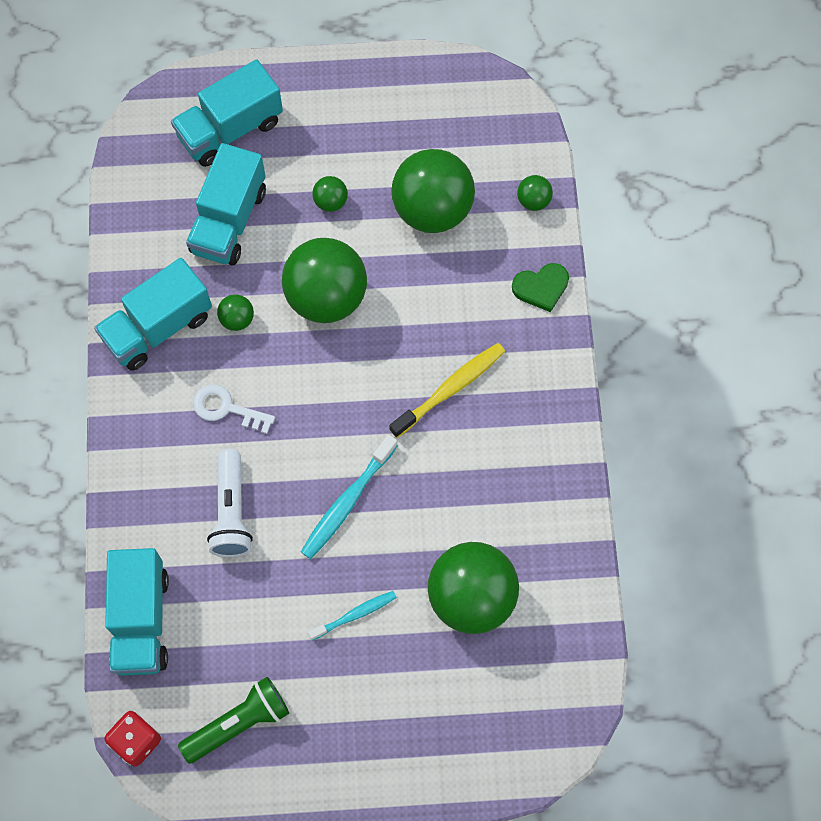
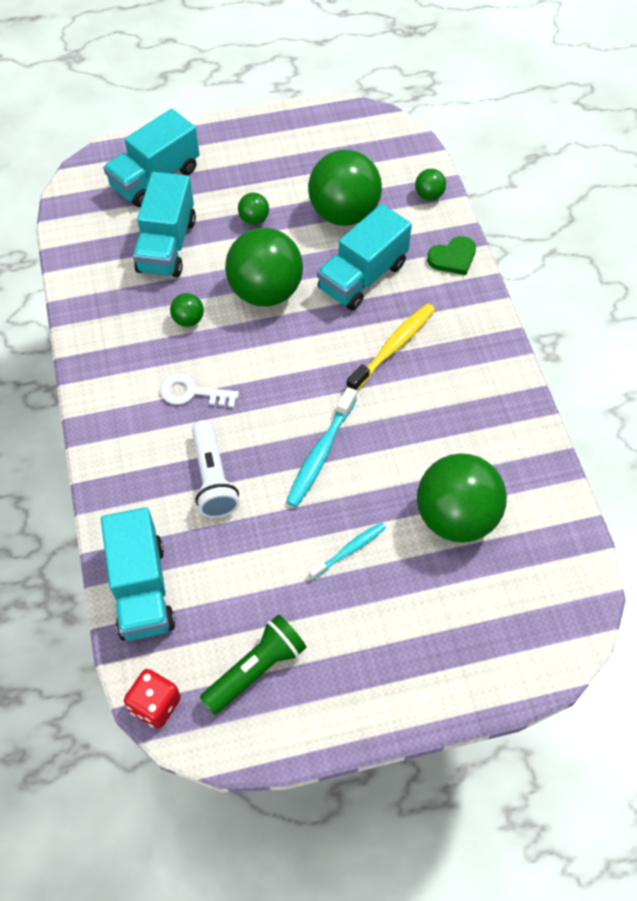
camera: 10 degrees left, 10 degrees down
(158, 327) = (117, 336): turquoise truck -> turquoise truck (362, 277)

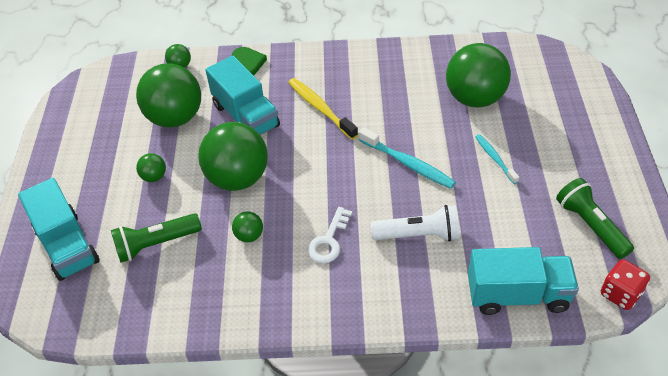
camera: 75 degrees left, 10 degrees down
(167, 245) = (156, 244): turquoise truck -> green flashlight

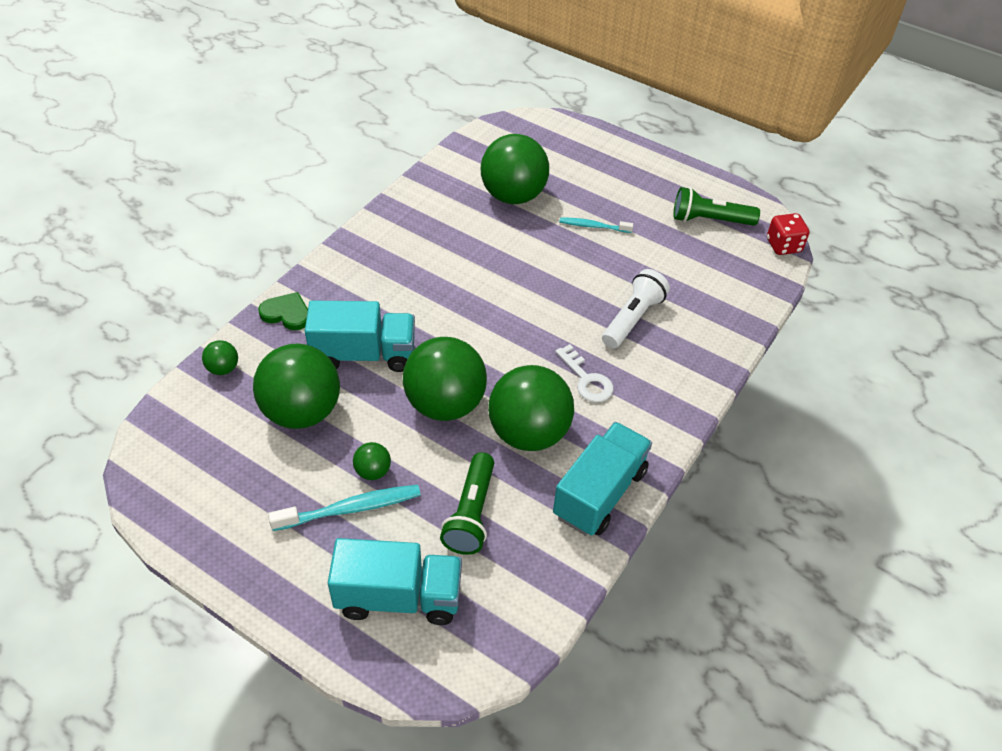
camera: 60 degrees left, 0 degrees up
(249, 236) = (528, 433): green ball -> green ball, size x2.32
(320, 108) = (415, 296): yellow toothbrush -> none
(408, 163) = (546, 279): turquoise toothbrush -> turquoise toothbrush (350, 509)
(517, 295) = (741, 298): turquoise truck -> turquoise truck (600, 493)

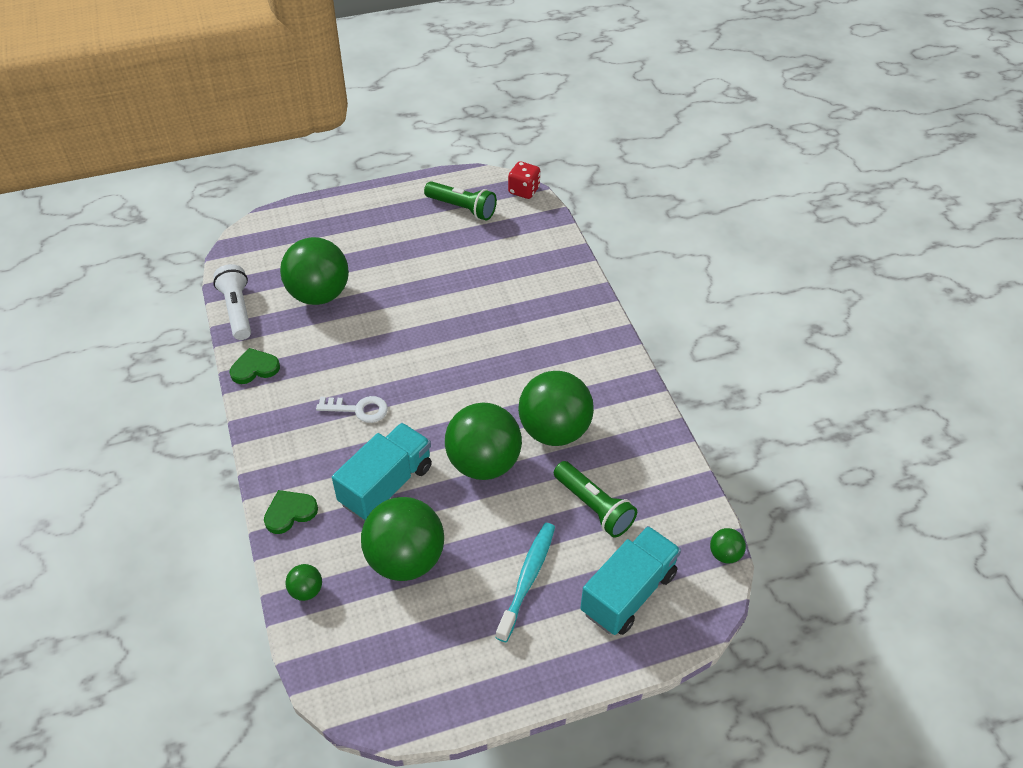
camera: 50 degrees left, 0 degrees up
(373, 471) = (505, 545): green ball -> green ball (724, 554)
(402, 208) = (254, 368): none -> green heart
(586, 379) = (538, 368): white key -> white key (358, 409)
(593, 226) = (401, 271): turquoise toothbrush -> none
(600, 493) = (638, 424): turquoise truck -> none
(633, 319) = (509, 308): white flashlight -> white flashlight (237, 310)
(709, 220) = (462, 208): green flashlight -> green flashlight turned 105 degrees counterclockwise

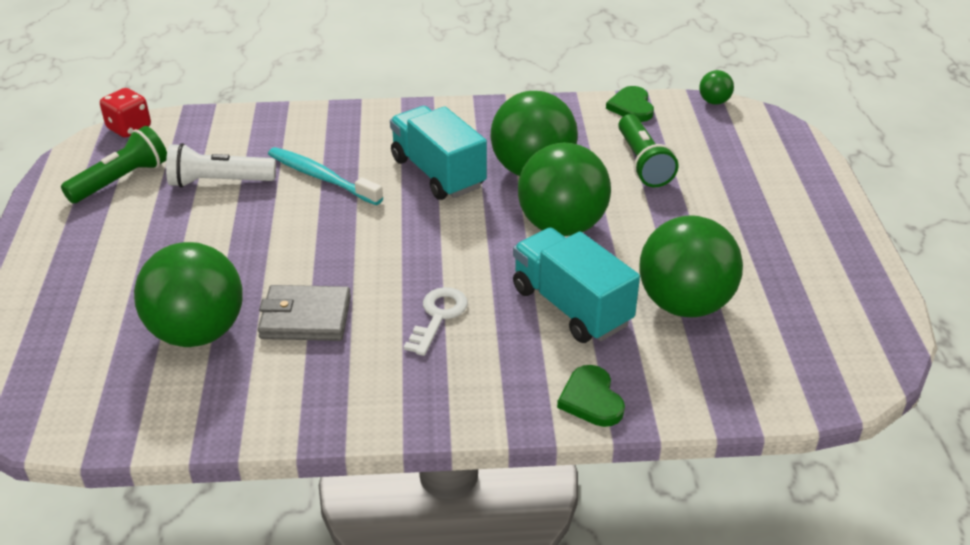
camera: 75 degrees left, 10 degrees down
(237, 310) = (173, 427): white flashlight -> white flashlight (219, 182)
(254, 368) = (310, 416): green heart -> green heart (631, 107)
(306, 590) = (717, 394): green ball -> none
(343, 341) = (305, 317): none -> grey wallet
(527, 579) = (724, 220): turquoise toothbrush -> turquoise toothbrush (321, 177)
(593, 507) = (642, 163): green flashlight -> green flashlight turned 105 degrees clockwise
(628, 593) = (749, 161): turquoise truck -> turquoise truck (438, 173)

